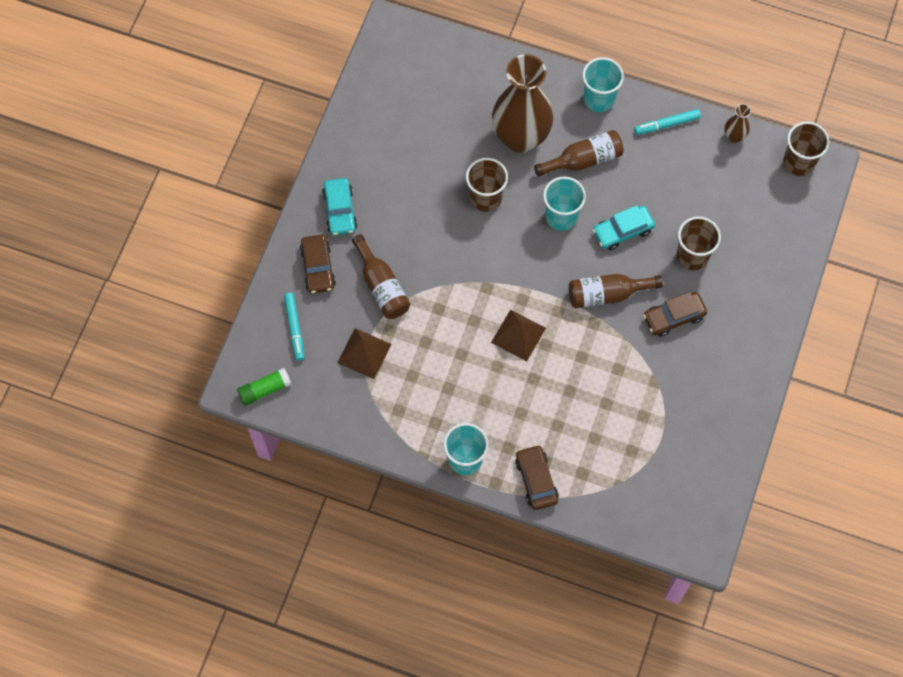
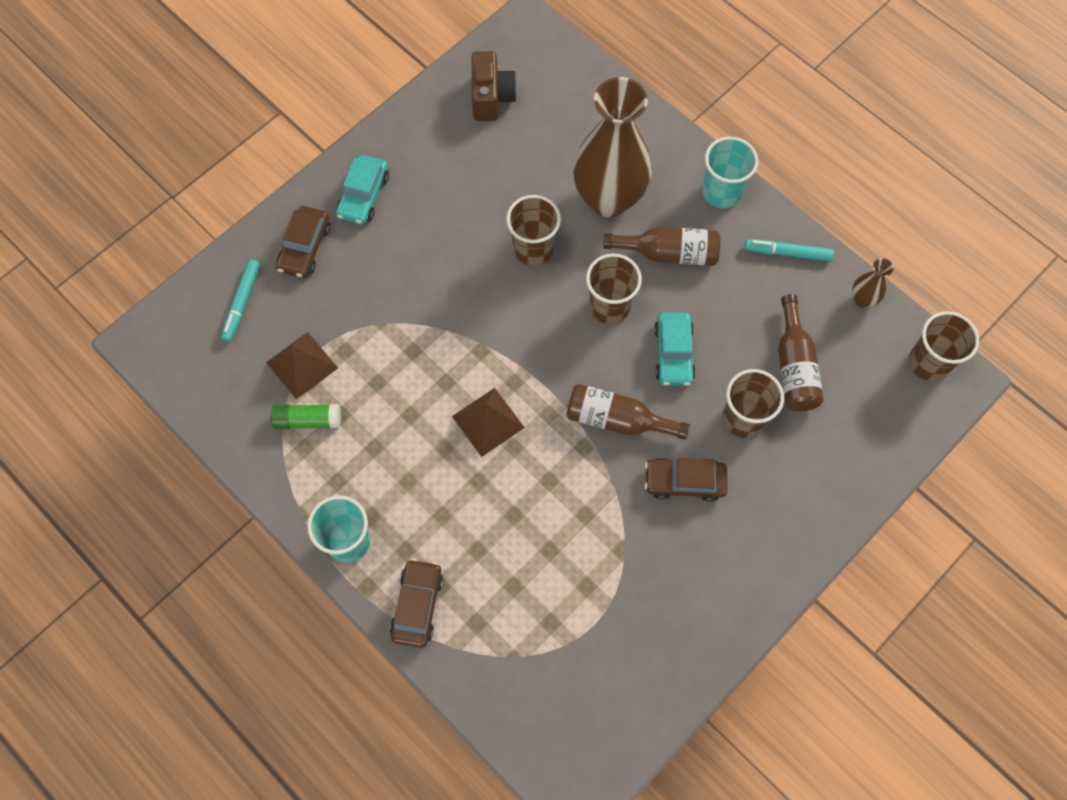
camera: 25 degrees right, 0 degrees up
(265, 389) = (170, 357): green glue stick -> green glue stick (308, 420)
(382, 286) = (363, 298): brown bottle -> brown bottle (794, 366)
(395, 96) = (491, 97): none -> brown camera
(561, 216) = (609, 306): turquoise cup -> brown cup
(623, 231) = (673, 353): turquoise car -> turquoise car turned 90 degrees counterclockwise

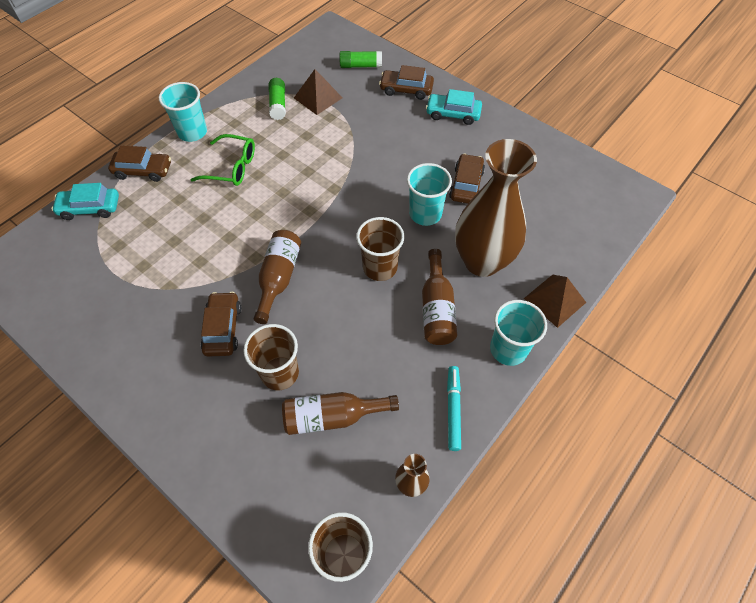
camera: 85 degrees right, 10 degrees down
(242, 303) = (361, 66): turquoise marker -> green glue stick
(426, 481) = (232, 167): none -> green glasses
(488, 422) = (277, 197): brown pyramid -> brown pyramid (554, 300)
(491, 97) = (559, 178): brown camera -> none
(491, 198) = (466, 185): none -> brown car
(533, 249) = (425, 214): brown cup -> turquoise cup
(673, 353) = (340, 316): turquoise car -> turquoise car (90, 208)

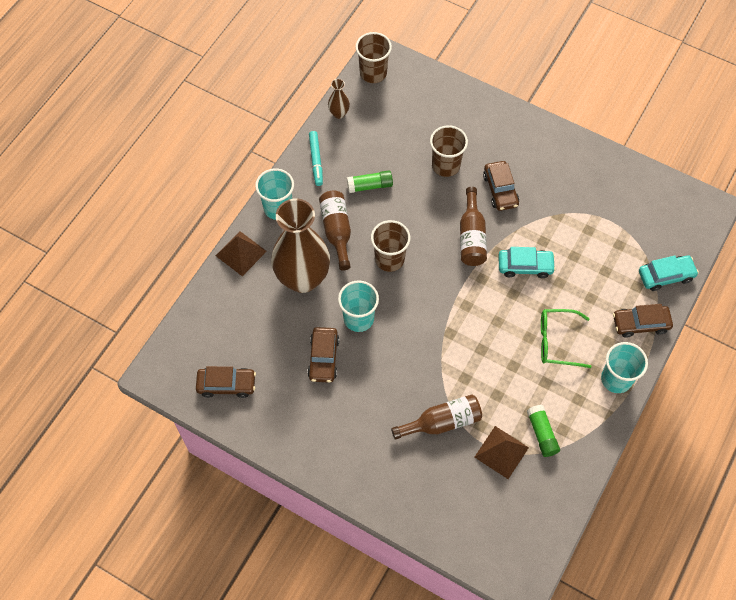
camera: 170 degrees right, 5 degrees up
(332, 417) = (399, 143): brown bottle -> brown bottle (442, 422)
(361, 66) = (466, 514): green glue stick -> green glue stick (369, 186)
(406, 89) = (404, 482): brown car -> brown car (226, 384)
(453, 114) = (346, 452): turquoise car -> turquoise car (525, 266)

